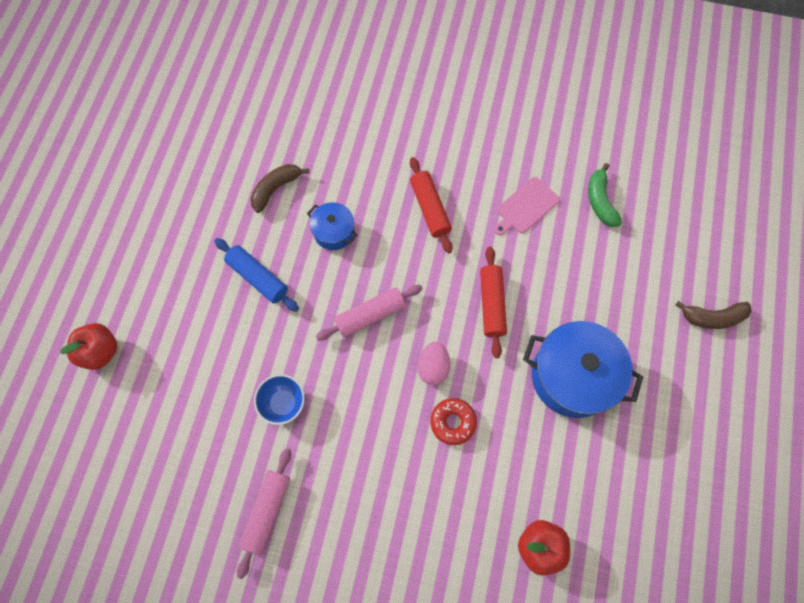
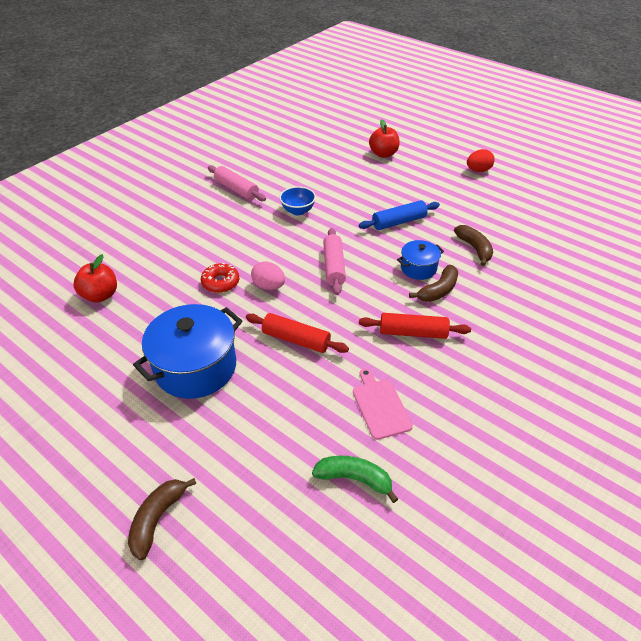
camera: 115 degrees right, 25 degrees down
(106, 223) = (478, 170): none -> red egg
(360, 204) = (438, 290): none -> brown banana

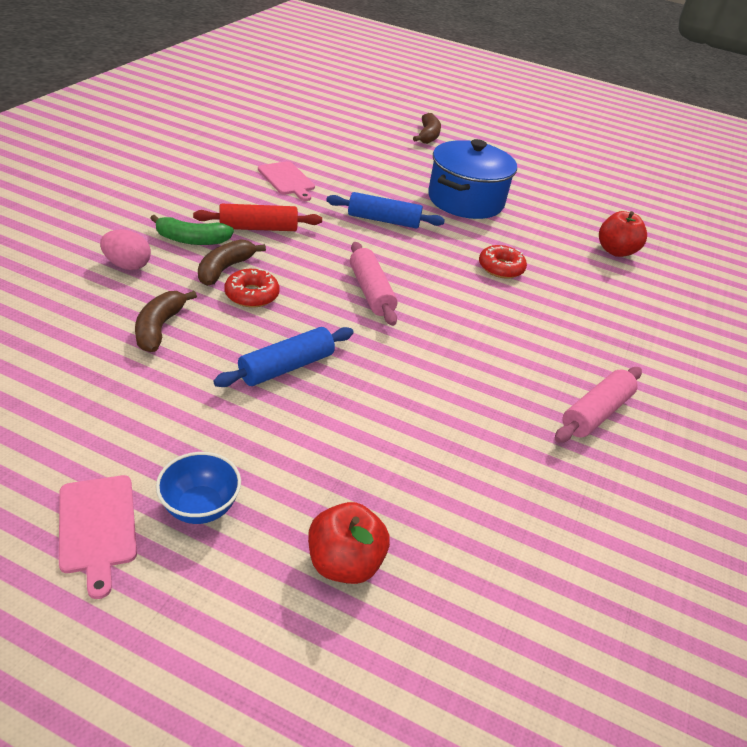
camera: 160 degrees right, 5 degrees down
(237, 189) = (596, 413): pink rolling pin -> pink rolling pin turned 75 degrees counterclockwise
(269, 286) = (441, 266): pink egg -> pink egg (127, 265)
(296, 340) = (383, 220): red rolling pin -> blue rolling pin
(298, 211) = (464, 376): blue bowl -> blue bowl (200, 507)
(354, 479) = (301, 148): green banana -> green banana (192, 240)
(418, 268) = (252, 295): blue pot -> red donut
(474, 248) = (159, 328): brown banana -> brown banana turned 45 degrees clockwise
(478, 170) = (97, 527): red egg -> pink cutting board

